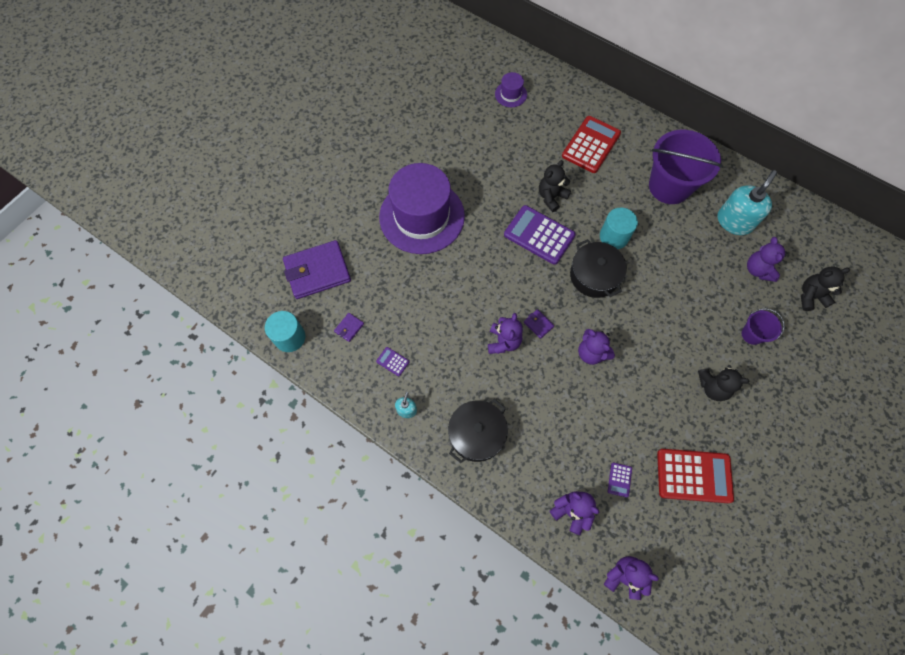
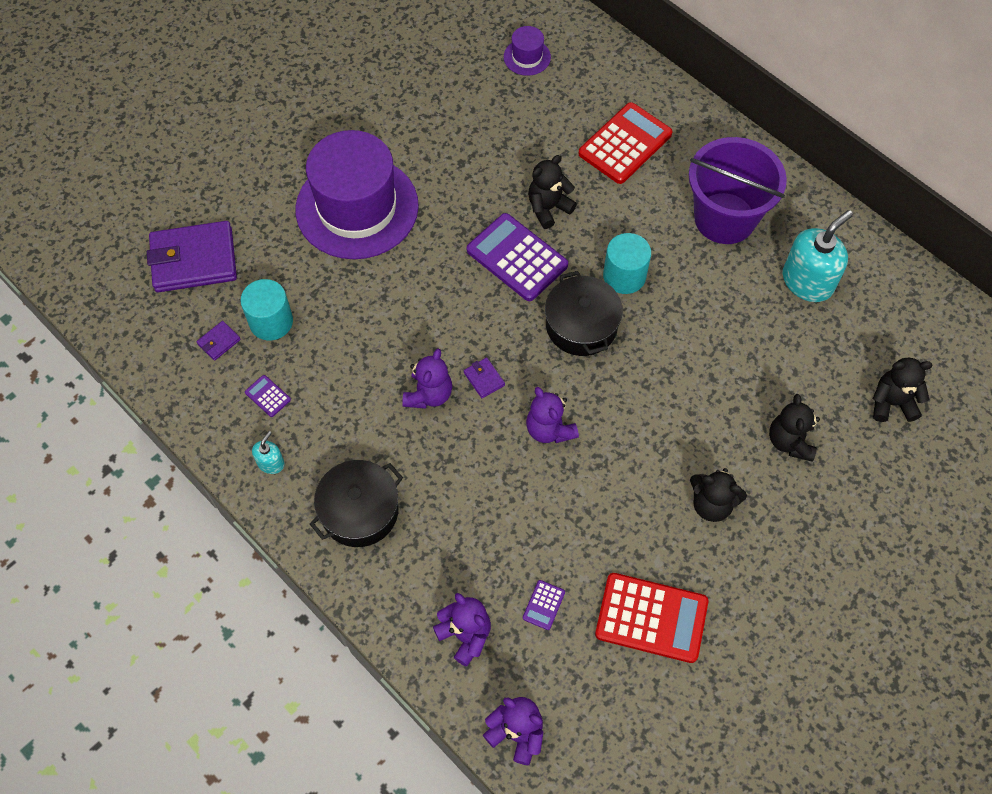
camera: 10 degrees right, 5 degrees down
(290, 337) = (135, 342): turquoise cylinder -> turquoise cylinder (271, 321)
(752, 334) = (790, 441): purple bucket -> black teddy bear
(758, 270) = (823, 354): purple teddy bear -> none

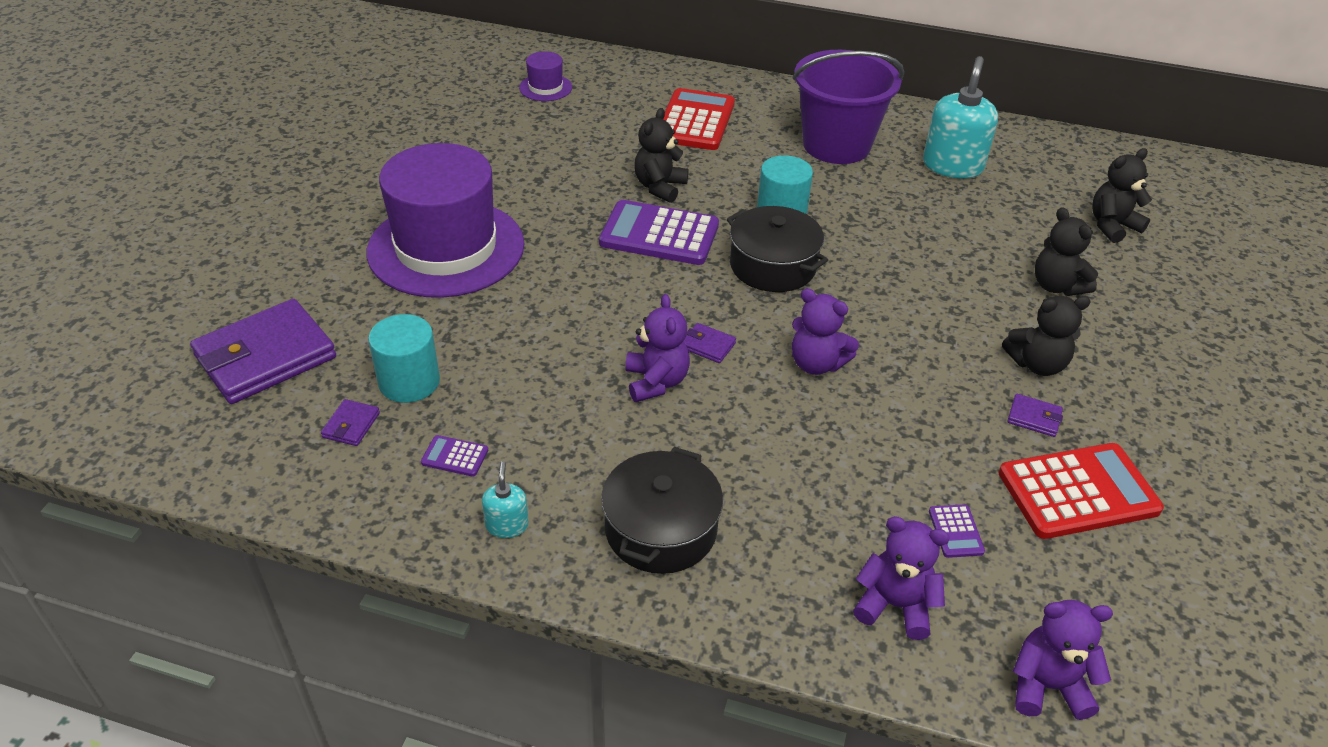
camera: 30 degrees left, 20 degrees down
(670, 547) = (1034, 418): none -> purple wallet

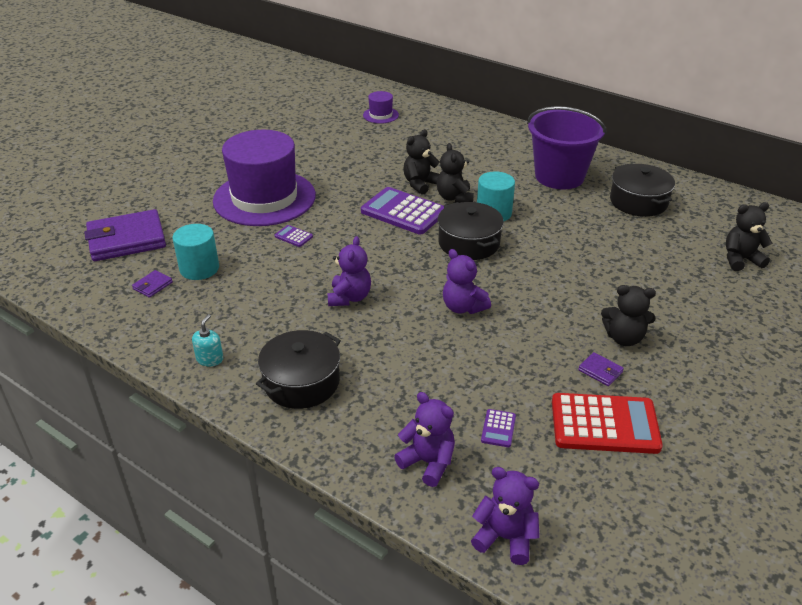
camera: 20 degrees right, 5 degrees down
(455, 456) = (201, 315): purple calculator -> purple calculator (293, 236)
(695, 121) = (468, 148): red calculator -> none
(708, 345) = (396, 283): purple wallet -> none
(952, 166) = (638, 202): turquoise soap dispenser -> black pot
(1056, 286) = (671, 291): black teddy bear -> black teddy bear (454, 198)

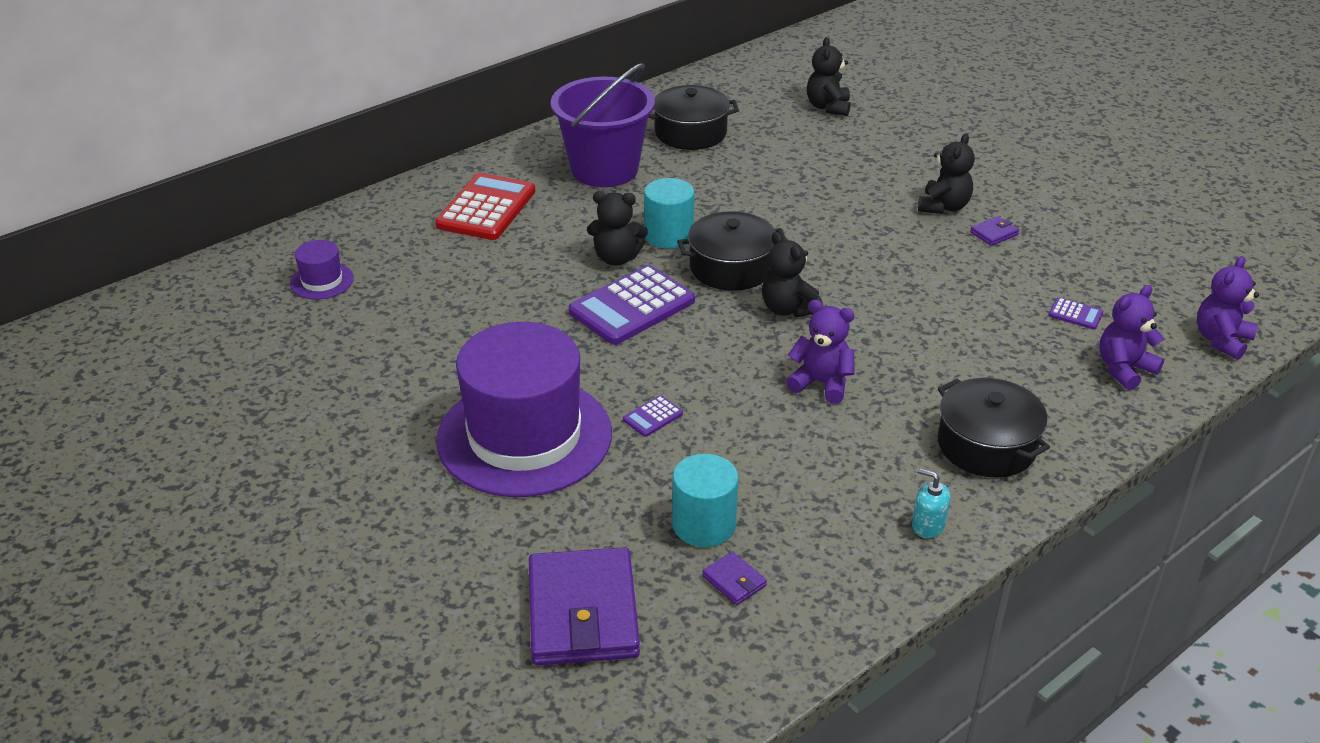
camera: 75 degrees left, 0 degrees up
(420, 184) = (564, 279): black teddy bear -> black teddy bear (788, 309)
(463, 307) = (865, 297): purple teddy bear -> none
(604, 424) = (1072, 250): red calculator -> red calculator (486, 208)

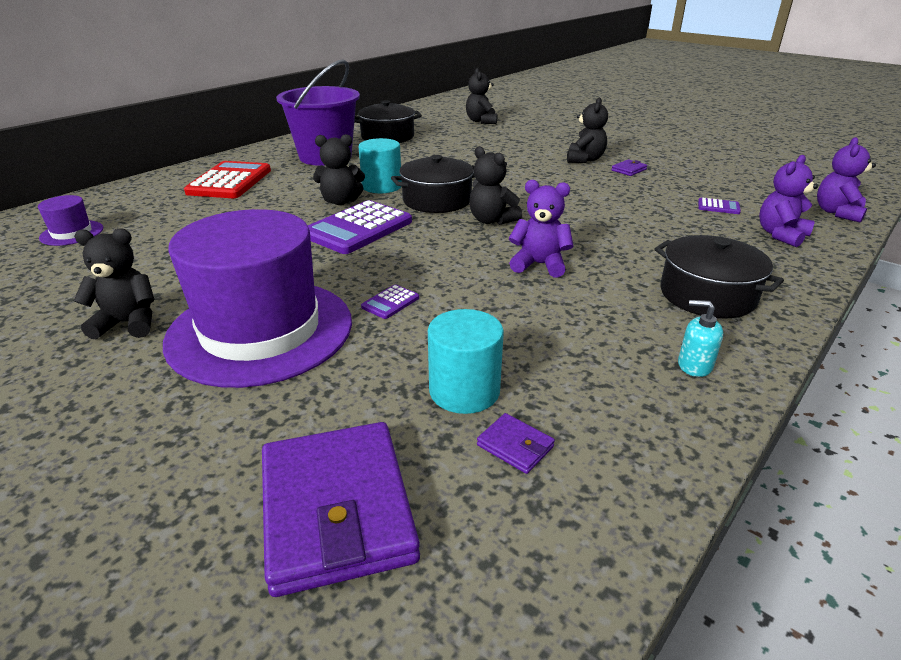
camera: 10 degrees left, 5 degrees down
(401, 413) = (128, 323): none -> black teddy bear

